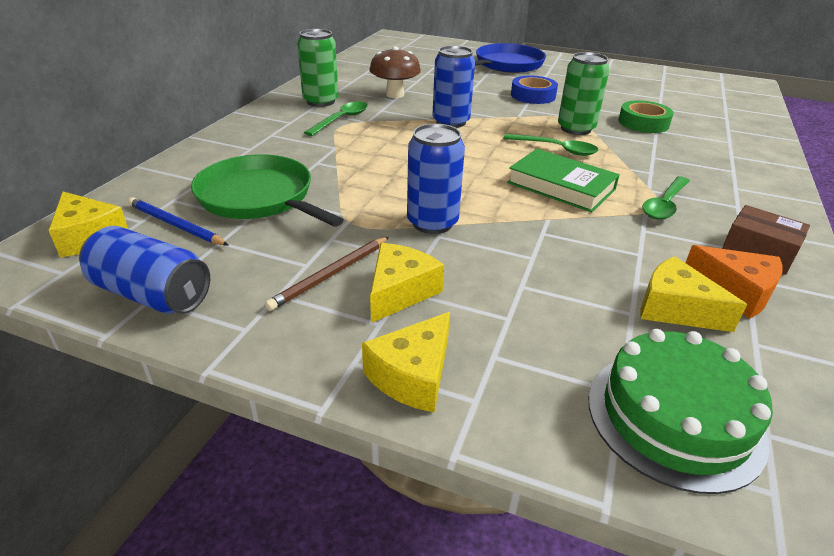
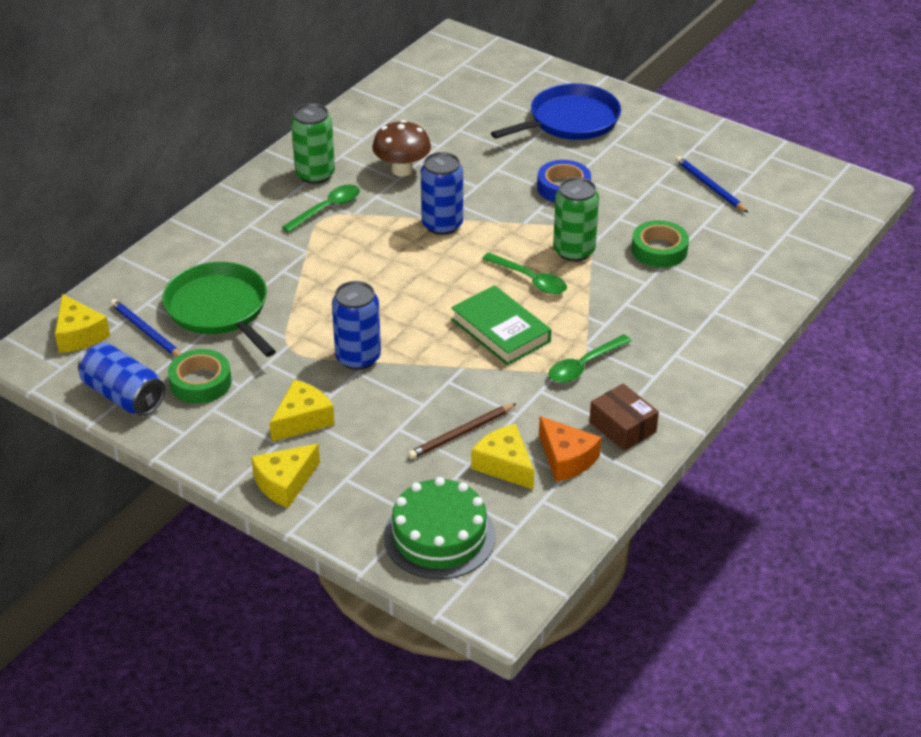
camera: 15 degrees right, 5 degrees up
(254, 267) = (200, 382): none -> green tape
(331, 275) = (256, 397): brown pencil -> brown pencil (461, 433)
(641, 88) = (710, 186): none -> blue pencil

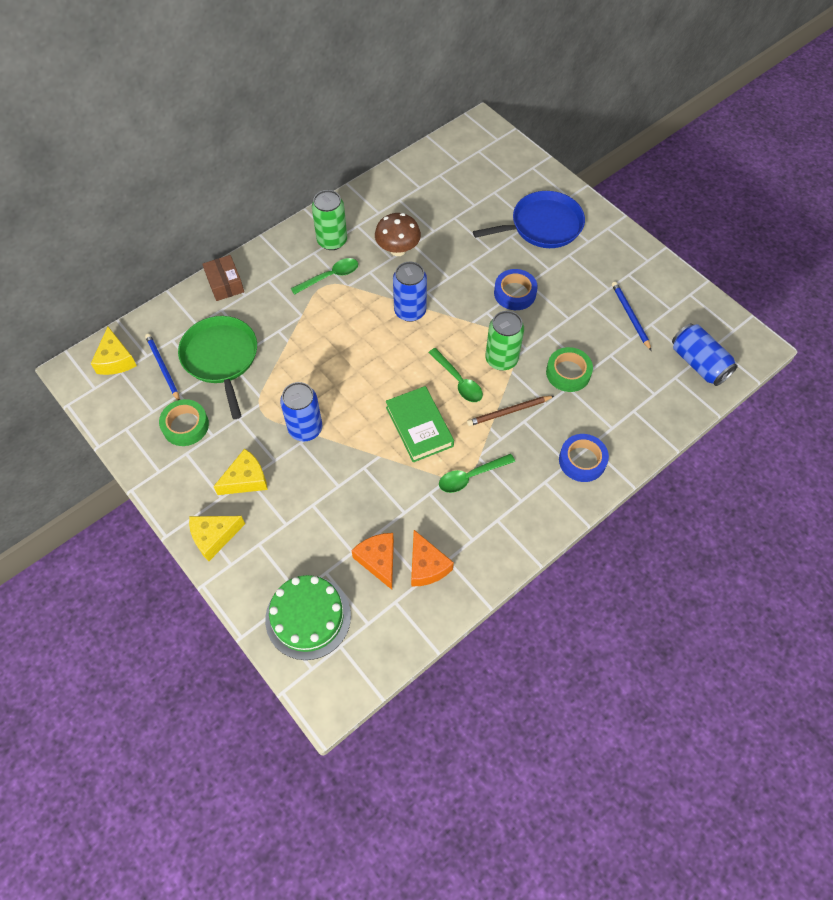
camera: 15 degrees right, 20 degrees up
(124, 395) = (128, 425): blue can -> blue can (698, 363)
(461, 433) = (356, 521): brown pencil -> brown pencil (509, 412)
(504, 465) = (378, 560): yellow cheese -> orange cheese
(622, 427) = (480, 545): brown box -> brown box (225, 284)
(711, 327) = (582, 460): none -> blue tape

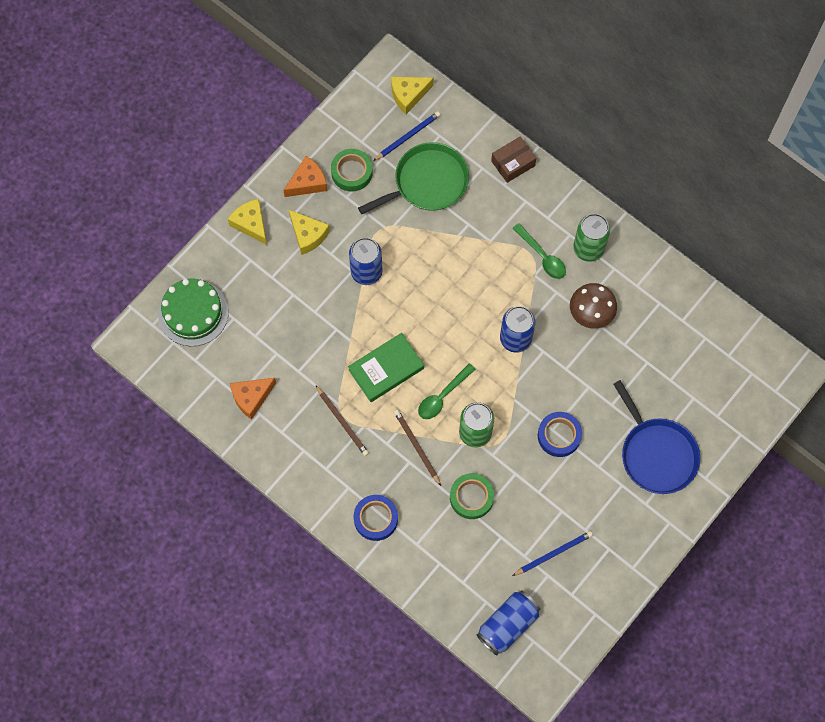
camera: 80 degrees right, 10 degrees up
(378, 560) = (250, 358): orange cheese -> orange cheese (307, 182)
(470, 476) = (342, 422): green spoon -> brown pencil

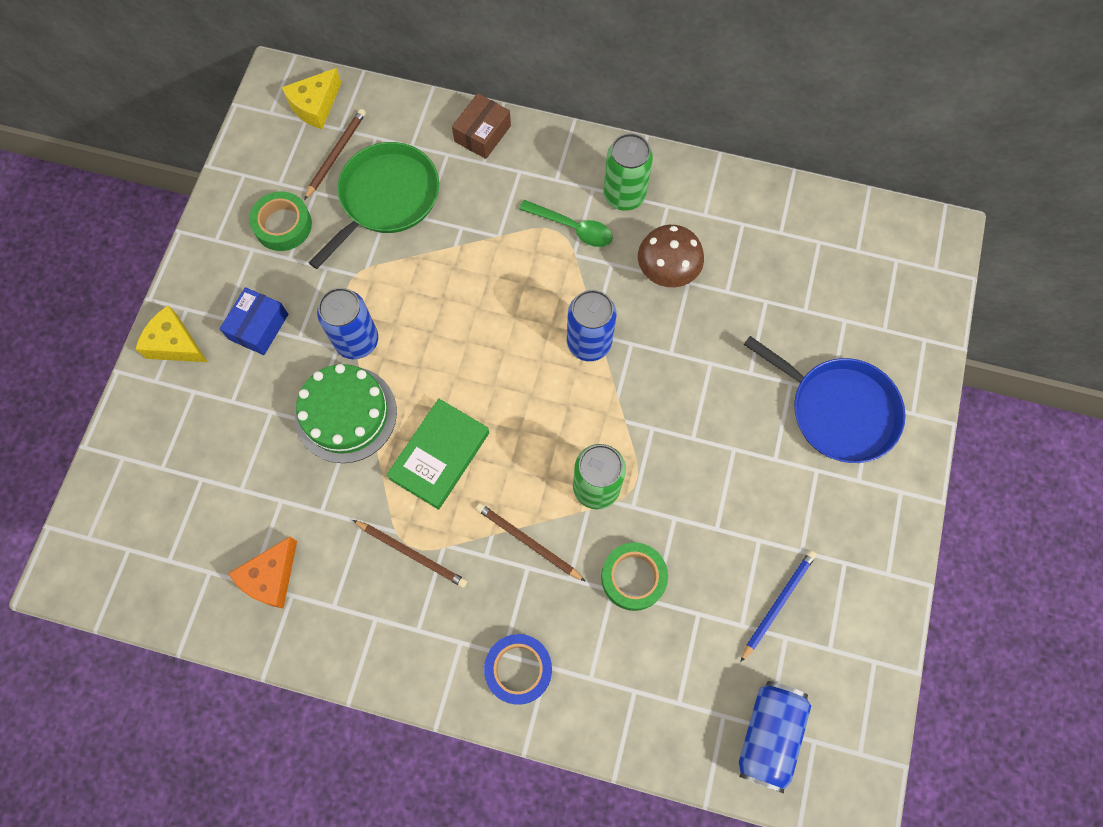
camera: 25 degrees left, 0 degrees up
(193, 313) = (141, 496): green cake -> green cake (346, 414)
(307, 182) = (230, 261): orange cheese -> none
(308, 235) = (258, 326): yellow cheese -> blue box
(407, 136) = (336, 154): blue pencil -> brown pencil
(442, 396) = (530, 458): green spoon -> none
(559, 436) = (705, 442): blue tape -> none

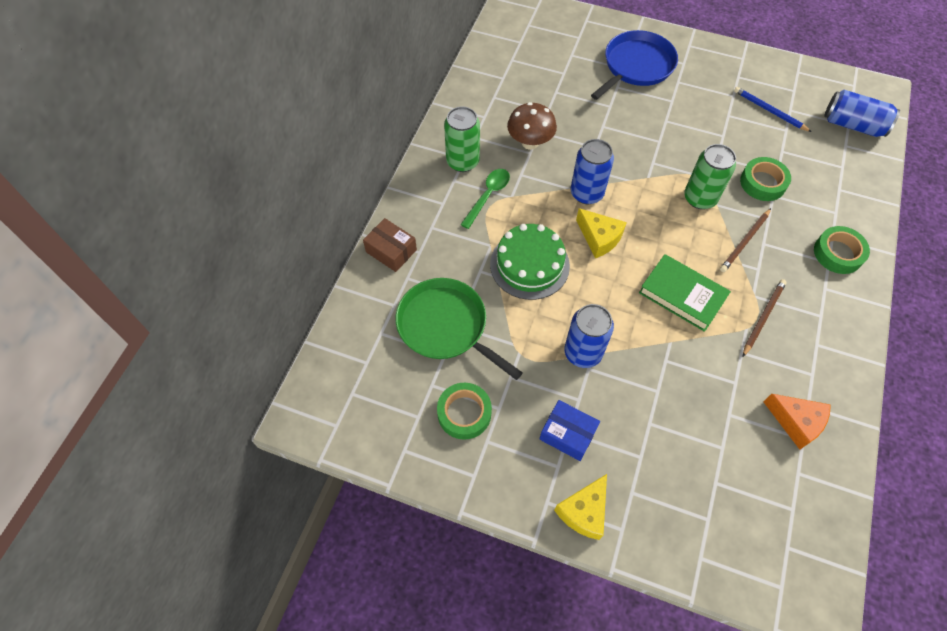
camera: 85 degrees left, 10 degrees down
(315, 106) = (337, 384): yellow cheese -> yellow cheese (599, 238)
(336, 154) = (394, 366): brown pencil -> none
(346, 414) = (650, 362): green cake -> green cake (529, 265)
(518, 669) = (838, 253): blue tape -> green tape

